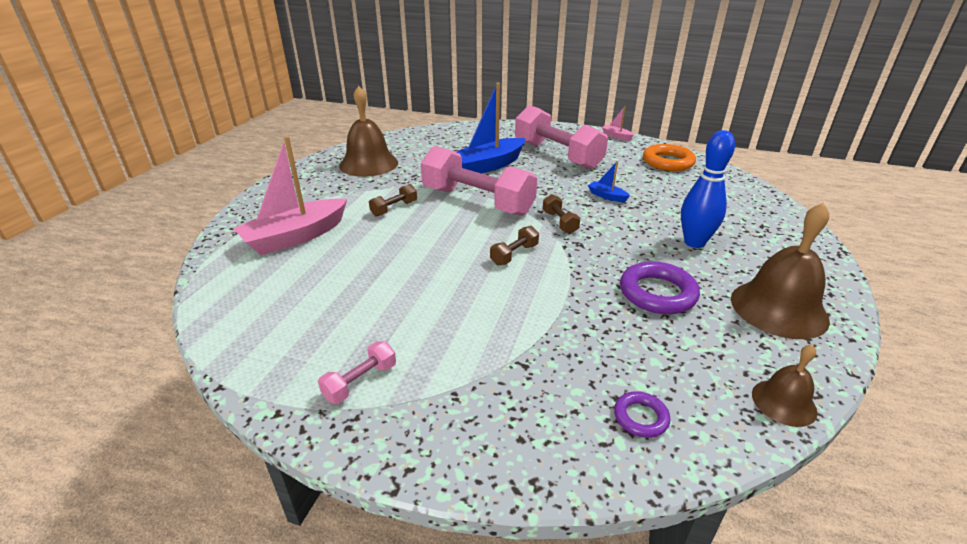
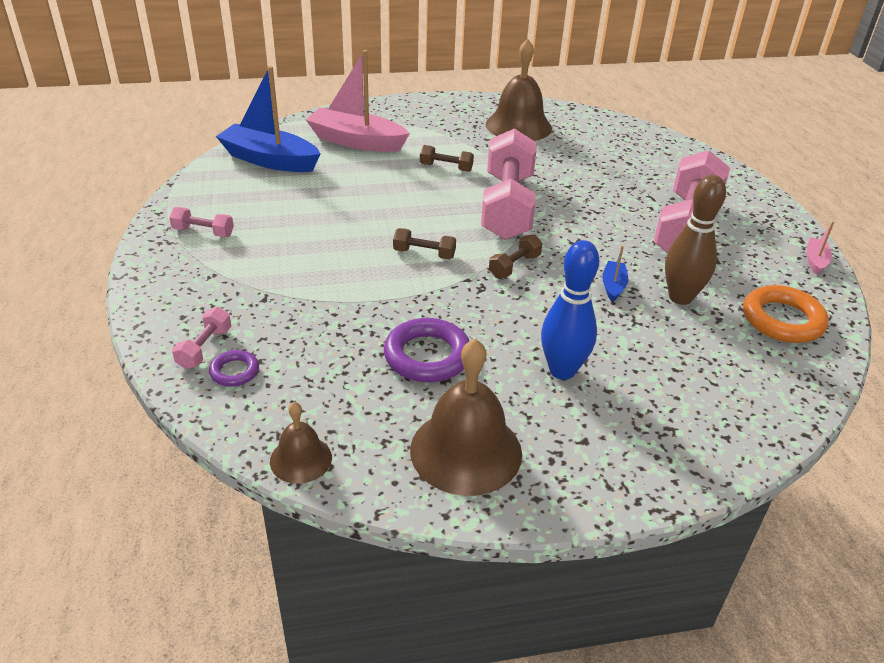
camera: 60 degrees right, 5 degrees up
(488, 165) = (598, 190): blue boat -> blue boat (269, 160)
(590, 432) = (204, 348): none -> pink dumbbell
(631, 180) = (680, 297): none -> brown bowling pin

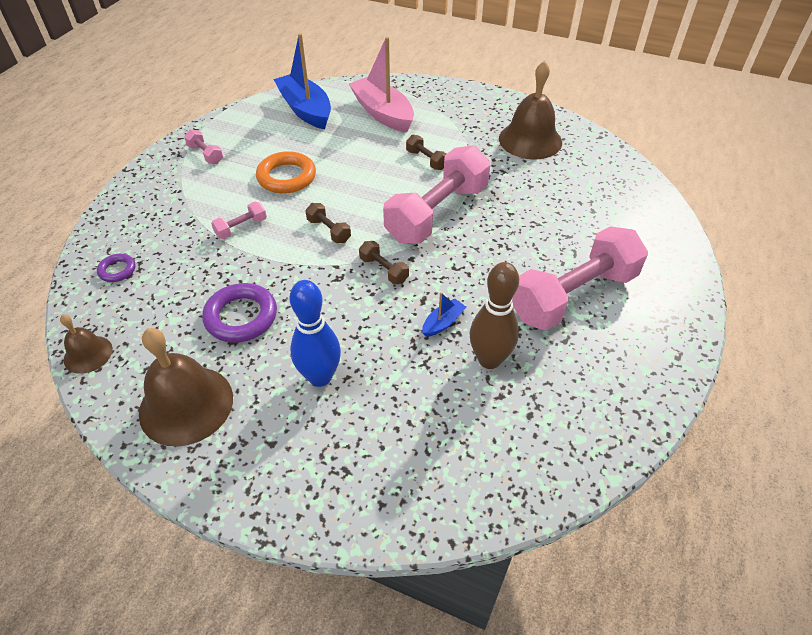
camera: 35 degrees right, 10 degrees up
(204, 348) = (119, 244): pink dumbbell -> pink dumbbell (241, 228)
(514, 266) = (383, 270): brown dumbbell -> brown dumbbell turned 60 degrees clockwise
(782, 320) = (559, 426): orange ring -> orange ring (286, 177)
(815, 261) = (667, 384): pink boat -> none

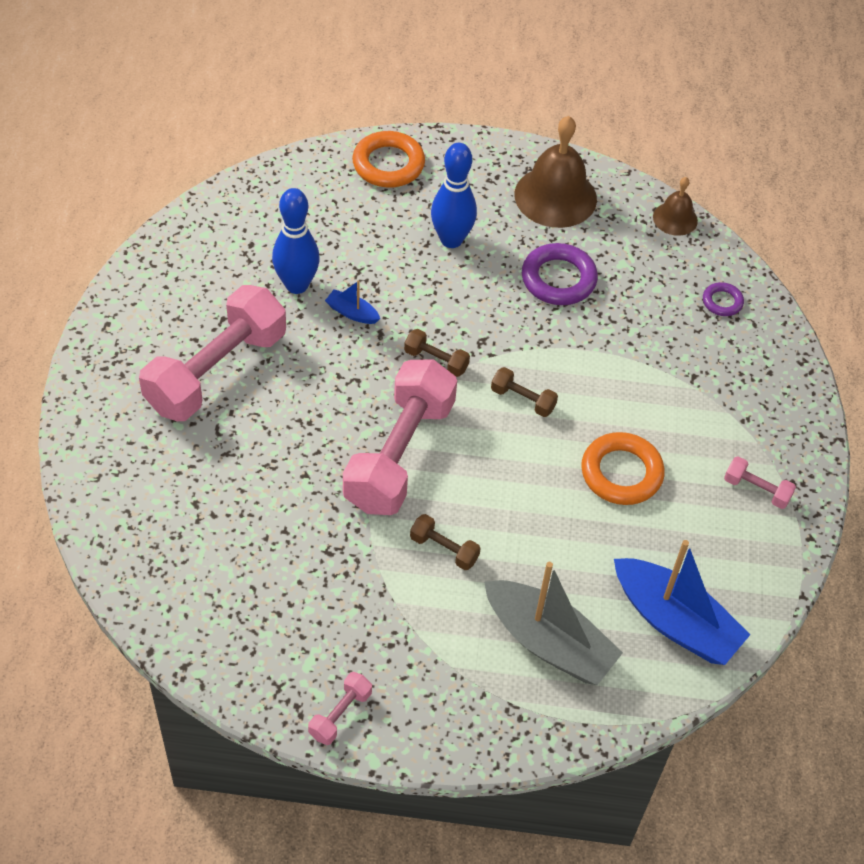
camera: 160 degrees right, 5 degrees up
(241, 228) = (628, 382): pink dumbbell -> pink dumbbell (340, 714)
(348, 491) = (388, 164): none -> orange ring
(383, 113) = (548, 642): pink boat -> grey boat
(443, 323) = (352, 313): blue boat -> blue boat turned 90 degrees clockwise
(489, 359) = (296, 285): brown bowling pin -> blue bowling pin
(530, 140) = (297, 630): brown bell -> none

